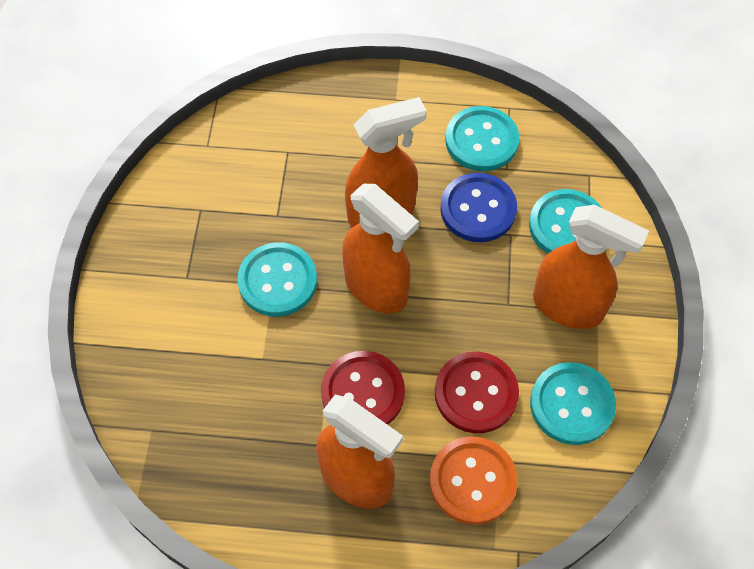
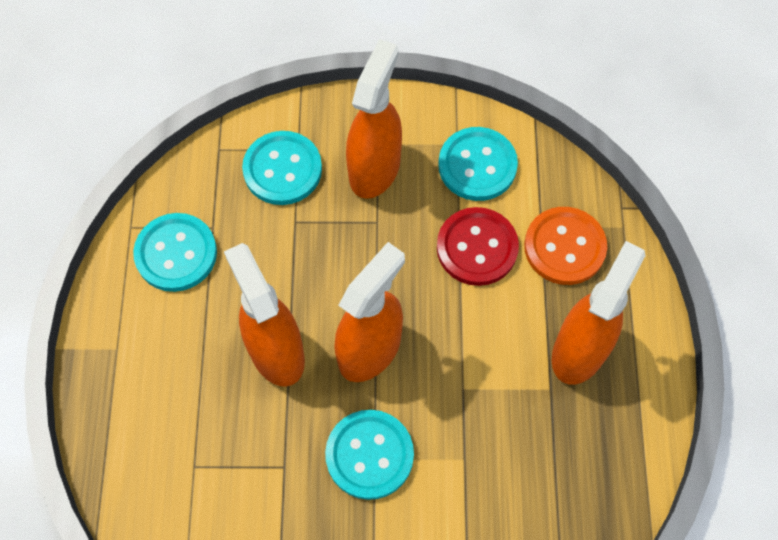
camera: 95 degrees left, 5 degrees up
(363, 393) = (490, 352): red button -> none
(478, 209) = (266, 254): blue button -> none

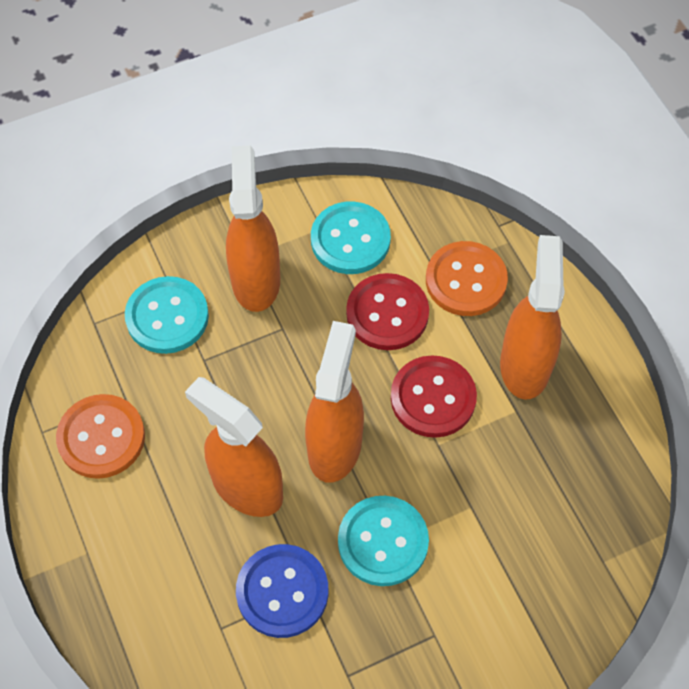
camera: 25 degrees left, 5 degrees down
(176, 253) = (101, 437): turquoise button -> orange button
(261, 459) = (282, 592): none -> blue button
(479, 344) = (433, 398): none -> red button

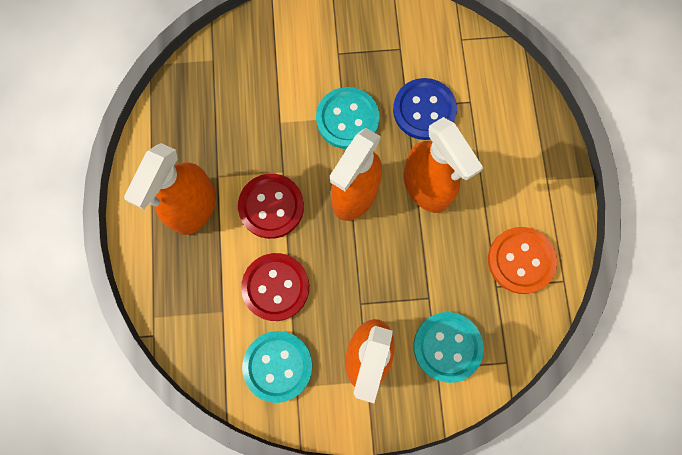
camera: 160 degrees left, 15 degrees up
(466, 280) = (203, 294): orange button -> none

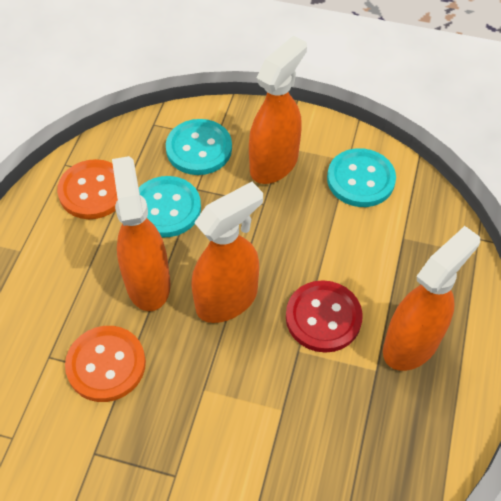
camera: 160 degrees left, 20 degrees down
(276, 287) = (342, 241): red button -> none
(347, 119) = (200, 385): turquoise button -> turquoise button (166, 208)
(424, 110) = (106, 365): blue button -> orange button

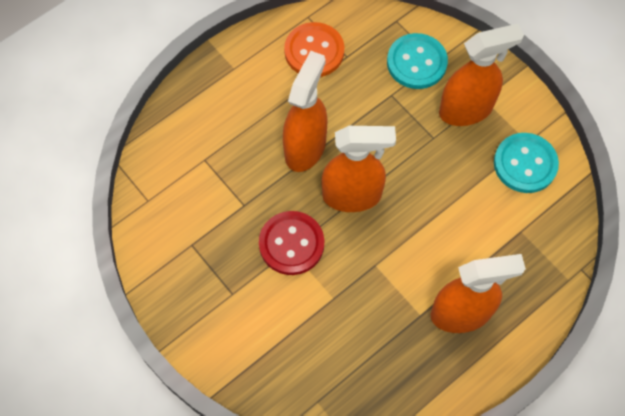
camera: 35 degrees right, 10 degrees up
(106, 365) = (238, 189): orange button -> none
(166, 208) = (358, 97): turquoise button -> none
(323, 317) = (411, 253): red button -> red button (291, 244)

